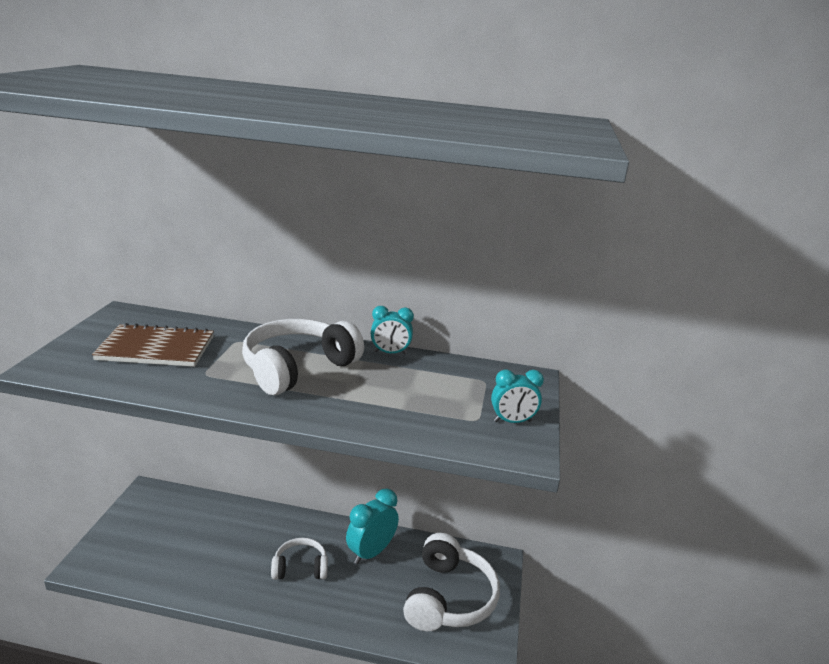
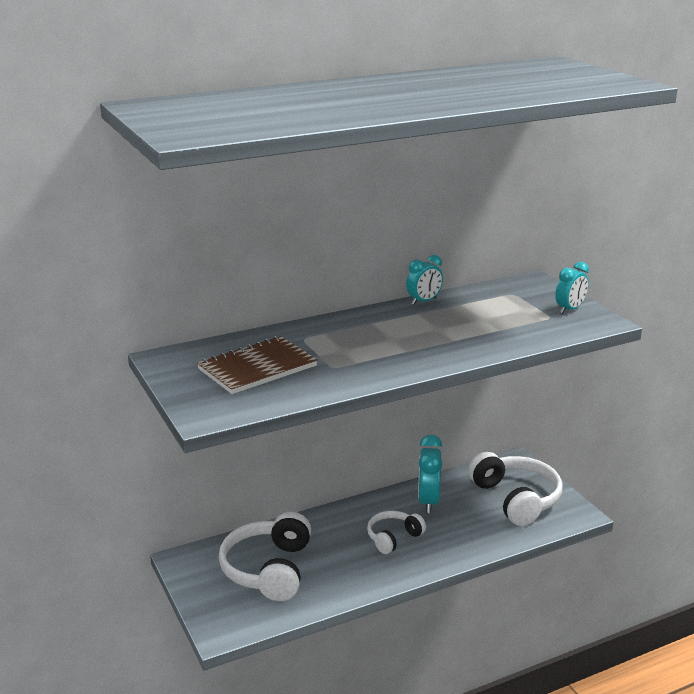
camera: 35 degrees left, 0 degrees up
(297, 368) = (386, 336): white headphones -> white headphones (268, 569)

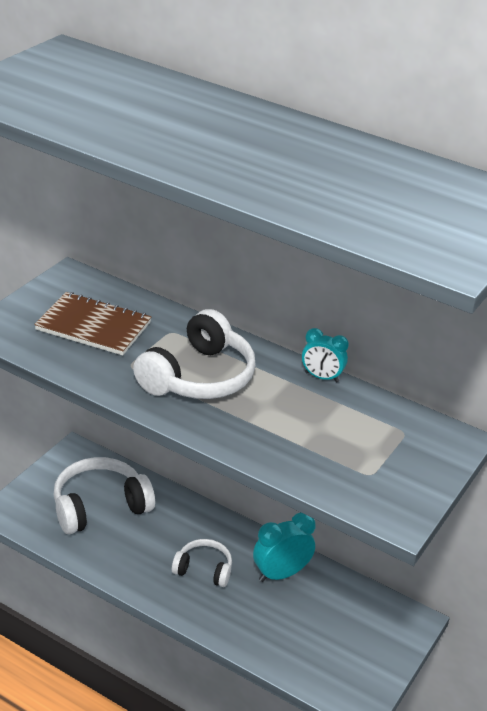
camera: 55 degrees right, 10 degrees up
(516, 499) = (343, 641): white headphones -> white headphones (198, 377)
(570, 309) = (406, 485): turquoise clock -> none

